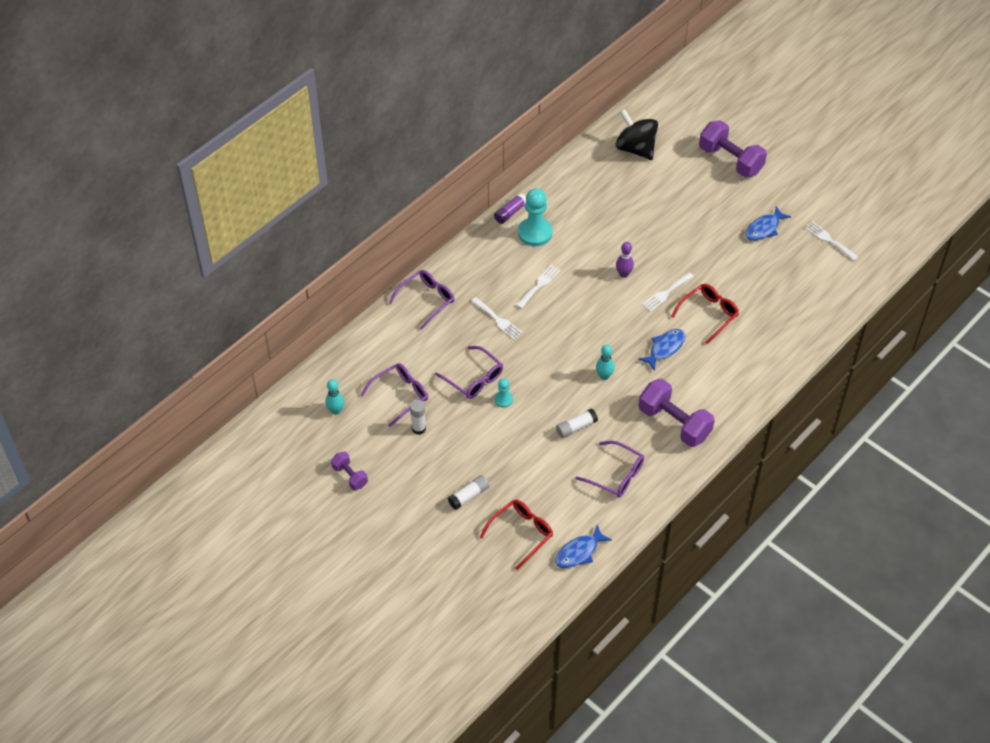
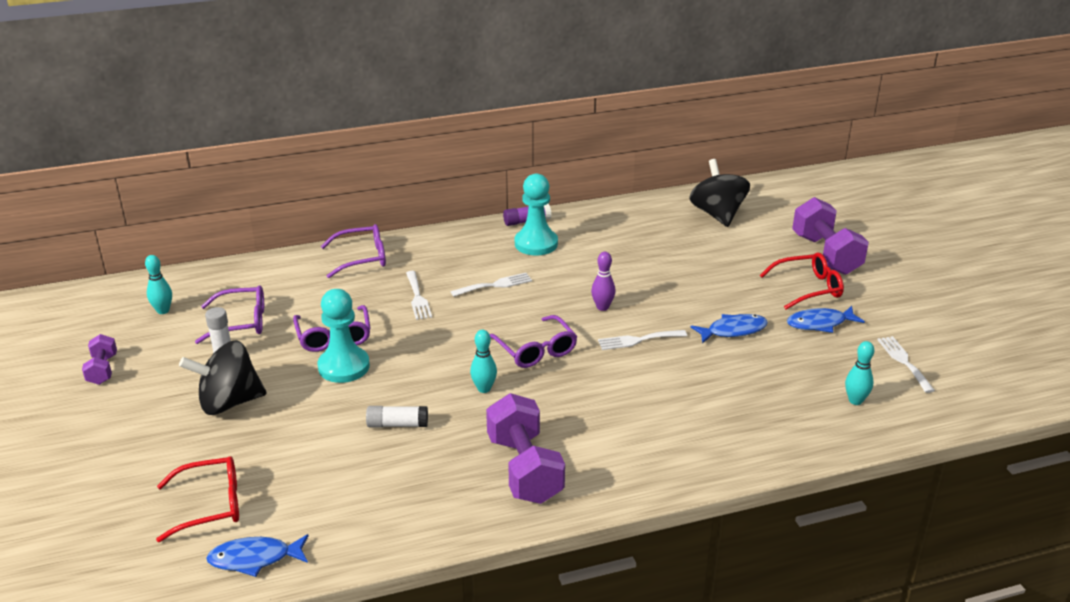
camera: 30 degrees right, 20 degrees down
(459, 461) = (229, 402): none -> black spinning top
(469, 496) = (198, 440): white glue stick -> none
(503, 400) = (344, 367): turquoise pawn -> turquoise pawn, size x2.00
(615, 475) = (393, 493): purple glasses -> purple glasses (535, 350)
(665, 348) = (586, 390): blue fish -> blue fish (733, 330)
(708, 314) = (674, 378): red glasses -> red glasses (807, 288)
(820, 285) = (855, 401): none -> turquoise bowling pin

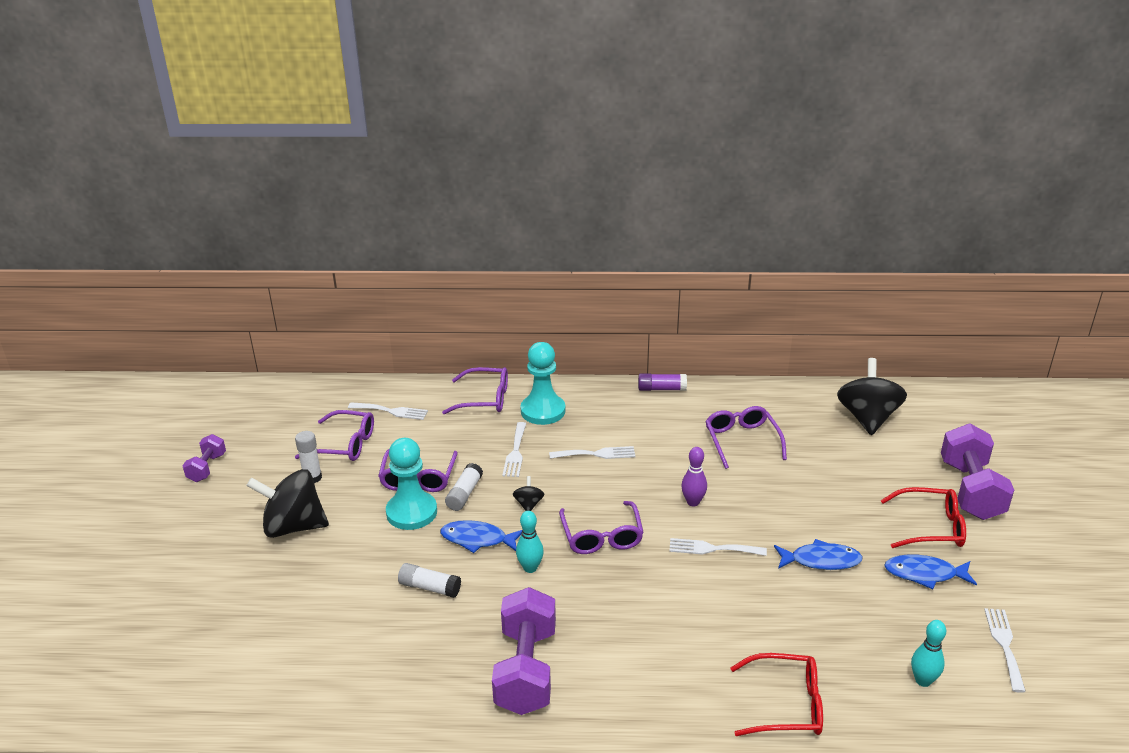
camera: 20 degrees right, 0 degrees up
(163, 311) = (285, 418): turquoise bowling pin -> none
(210, 505) = (224, 631): red glasses -> red glasses (785, 705)
(255, 558) = (234, 699): blue fish -> blue fish (478, 539)
(273, 285) = (391, 411): none -> white fork
(387, 341) = (464, 494): none -> white glue stick
(454, 338) = (528, 504): none -> black spinning top
(536, 244) = (659, 416): turquoise pawn -> turquoise pawn (543, 411)
(620, 251) = (742, 441): none -> purple glasses

